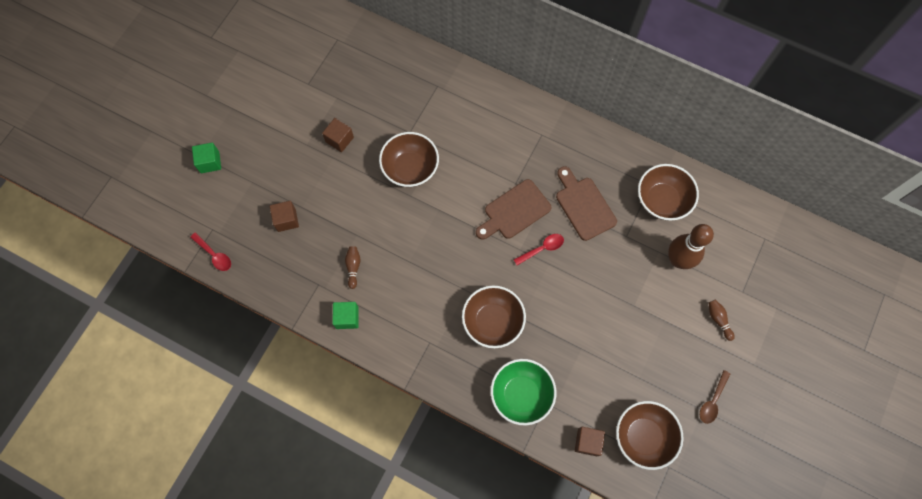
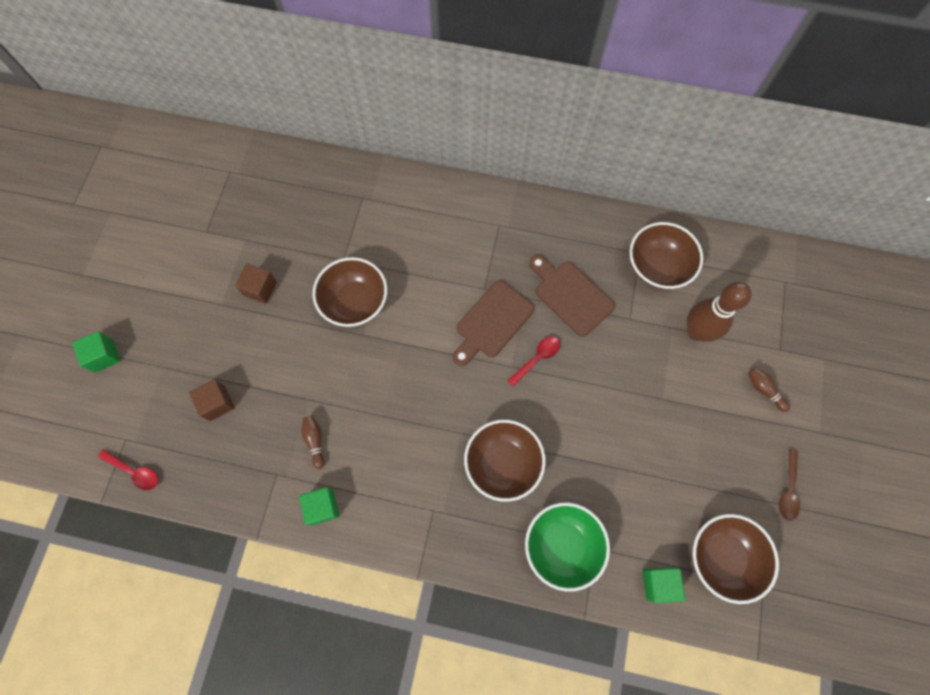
camera: 15 degrees left, 0 degrees up
(587, 442) = (658, 583): brown cube -> green cube

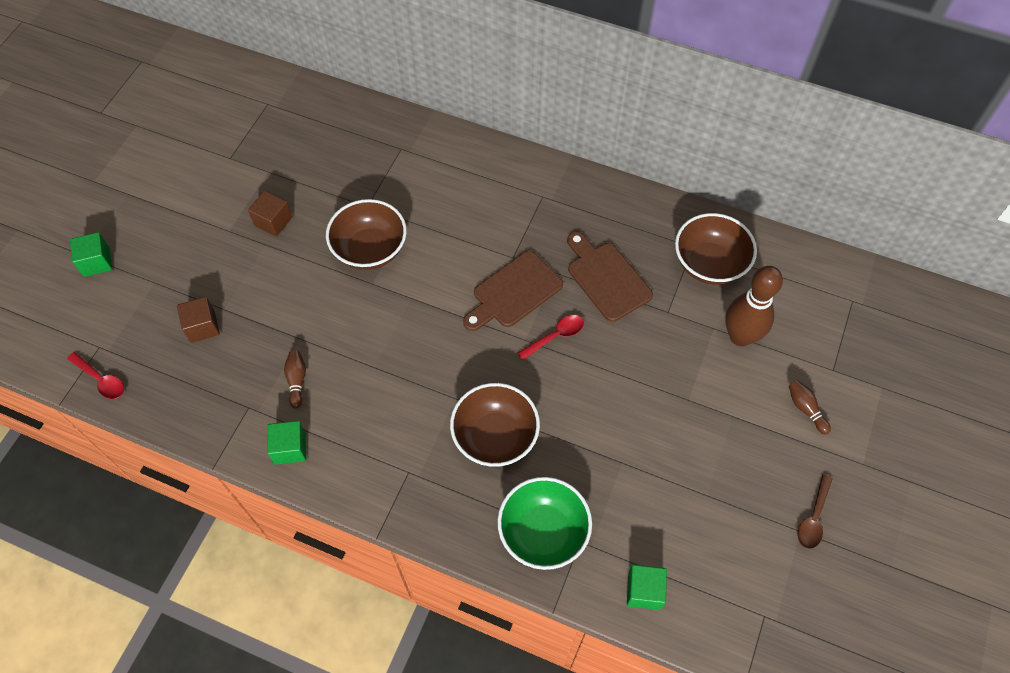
camera: 10 degrees right, 10 degrees down
(722, 557) = (722, 576): brown bowl -> none

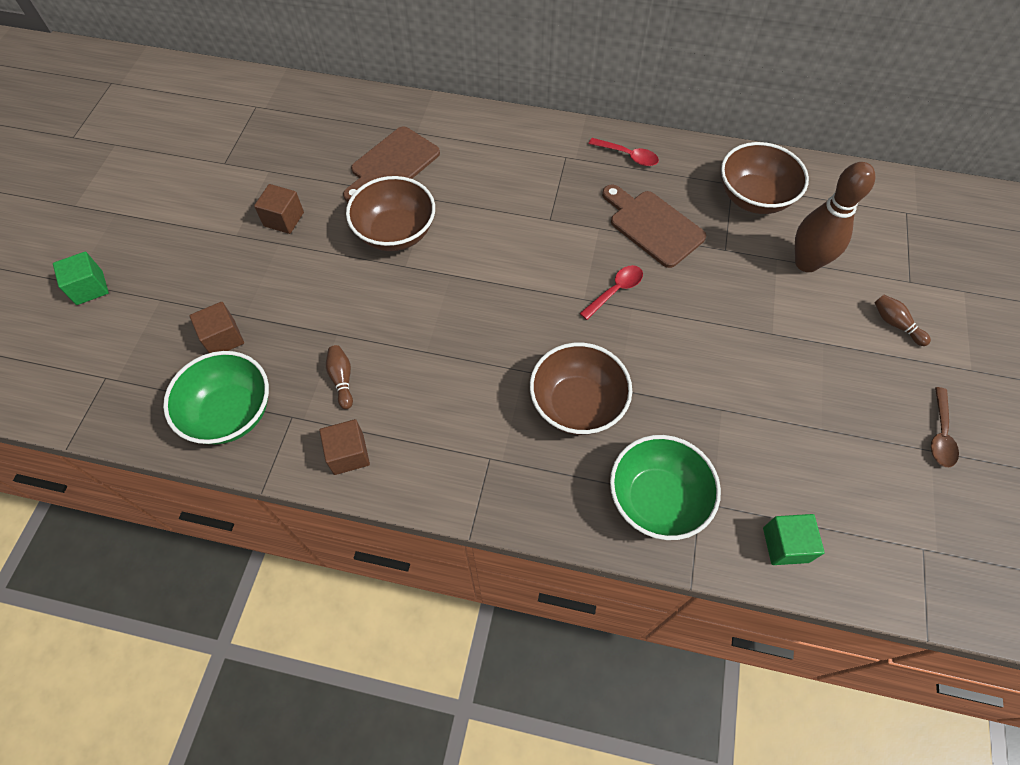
camera: 10 degrees left, 0 degrees up
(101, 380) = (113, 413): red spoon -> red spoon (628, 156)
(198, 395) = (231, 413): none -> green bowl
(290, 448) = (348, 454): green cube -> brown cube
(514, 292) = (560, 253): brown cutting board -> brown cutting board (392, 165)

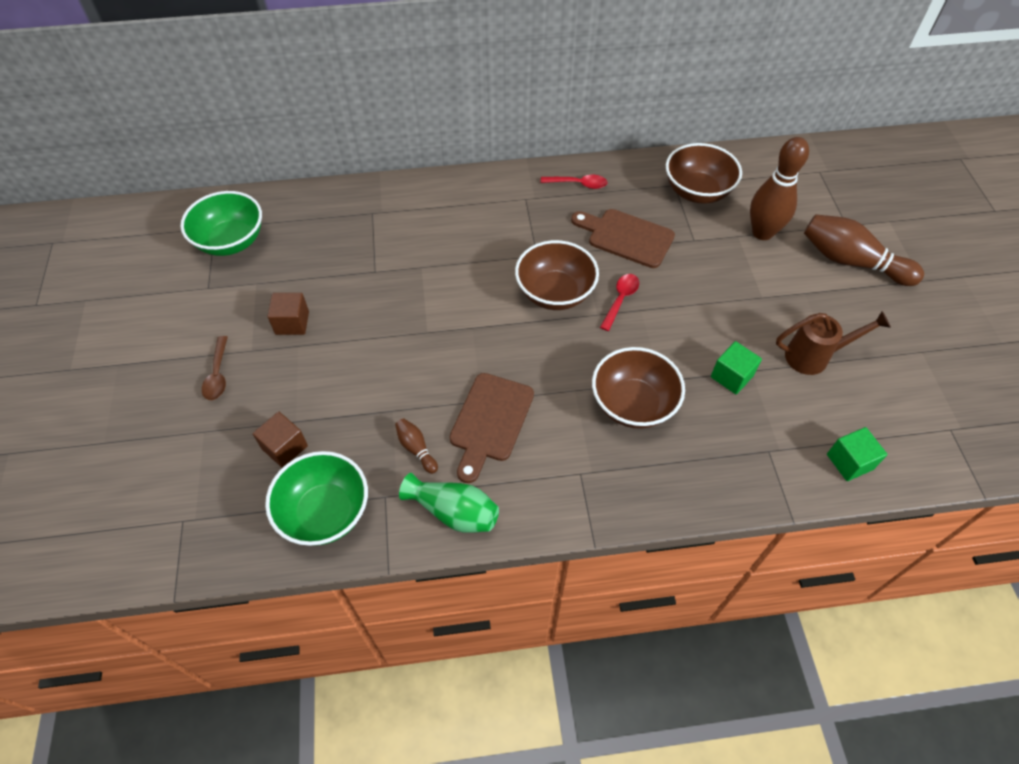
camera: 20 degrees left, 5 degrees down
(89, 288) = (125, 442): green cube -> green cube (731, 376)
(348, 454) = (453, 512): brown cube -> green vase
(392, 165) = (372, 246): brown cutting board -> brown cutting board (490, 422)
(395, 233) = (404, 305): brown bowl -> brown bowl (555, 293)
(656, 499) = (734, 460): green bowl -> green bowl (231, 241)
(801, 416) = (814, 356): none -> brown watering can
(895, 324) = (851, 261): brown bowling pin -> brown bowling pin, size x2.17
(940, 434) = (922, 337): brown spoon -> brown spoon (218, 375)

